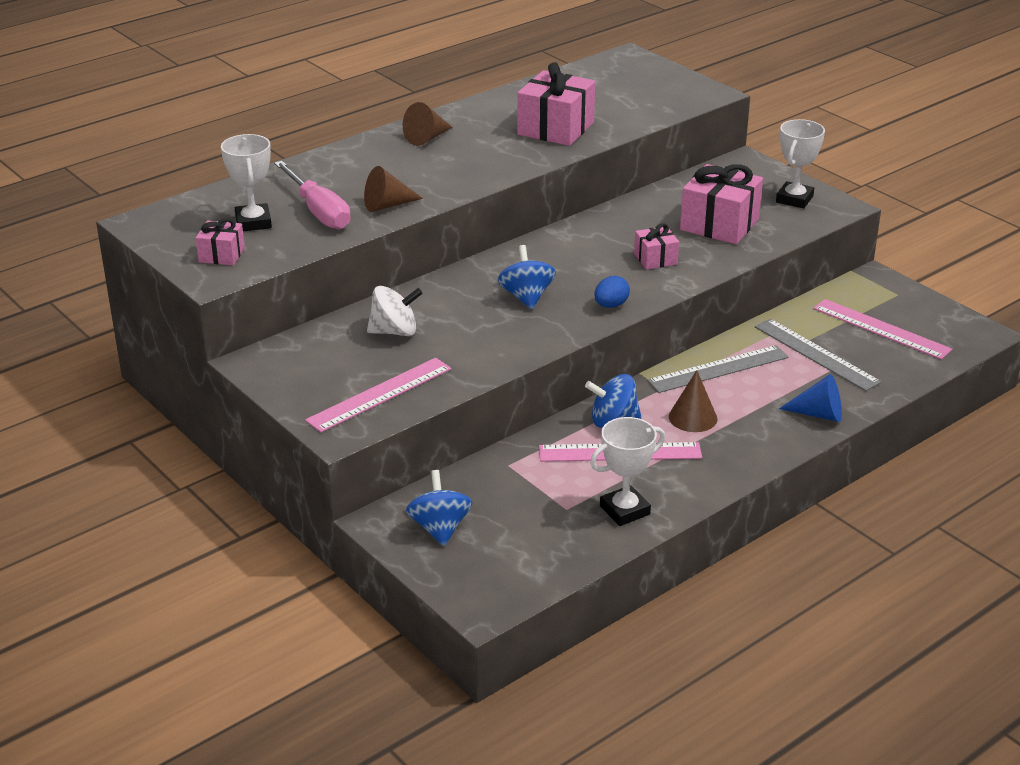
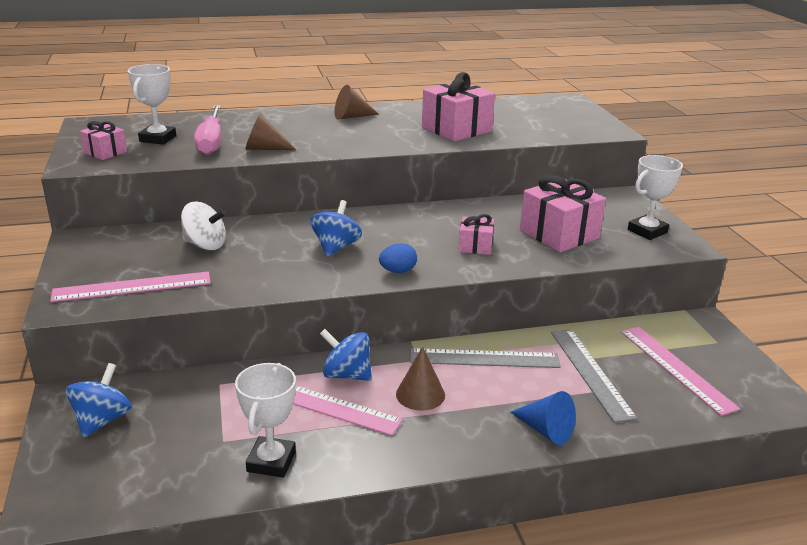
camera: 25 degrees right, 5 degrees down
(624, 510) = (271, 461): white trophy -> white trophy turned 75 degrees counterclockwise

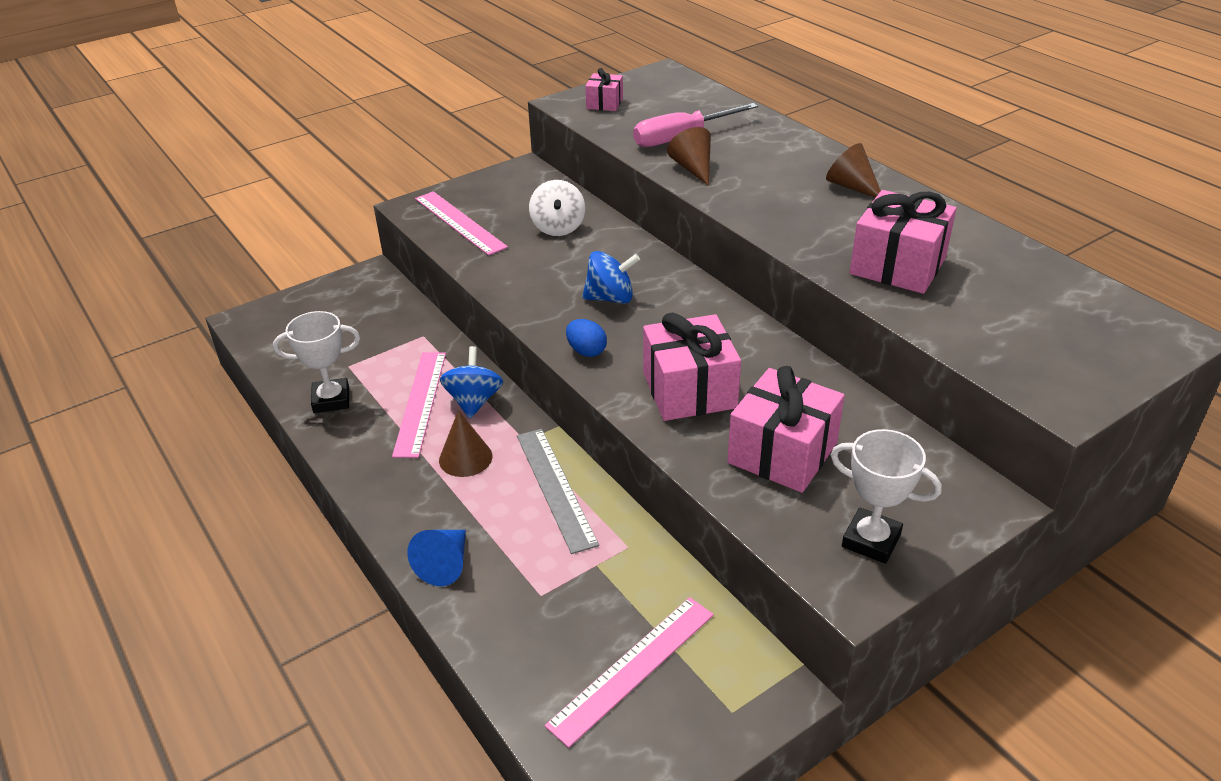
camera: 70 degrees right, 10 degrees up
(102, 420) = (350, 300): blue spinning top -> none
(158, 138) = (661, 112): white trophy -> none
(475, 246) = (689, 390): pink gift -> pink gift, size x1.86
(590, 373) = (576, 583): grey ruler -> none

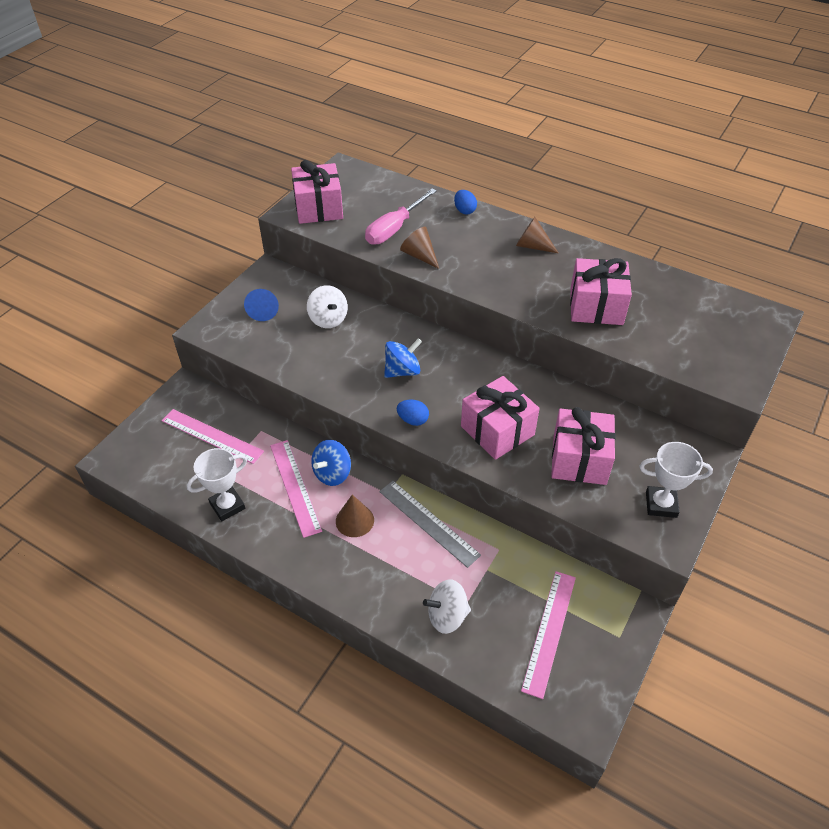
camera: 25 degrees left, 10 degrees up
(445, 564) = (391, 605): blue cone -> blue cone (263, 310)
(459, 222) = (252, 334): pink ruler -> pink ruler (212, 436)
(474, 401) = (332, 473): blue spinning top -> blue spinning top turned 120 degrees counterclockwise
(507, 600) = (447, 616): none -> white spinning top
(604, 103) = (318, 208): pink gift -> pink gift, size x1.86
(786, 136) = (464, 210): none -> blue egg

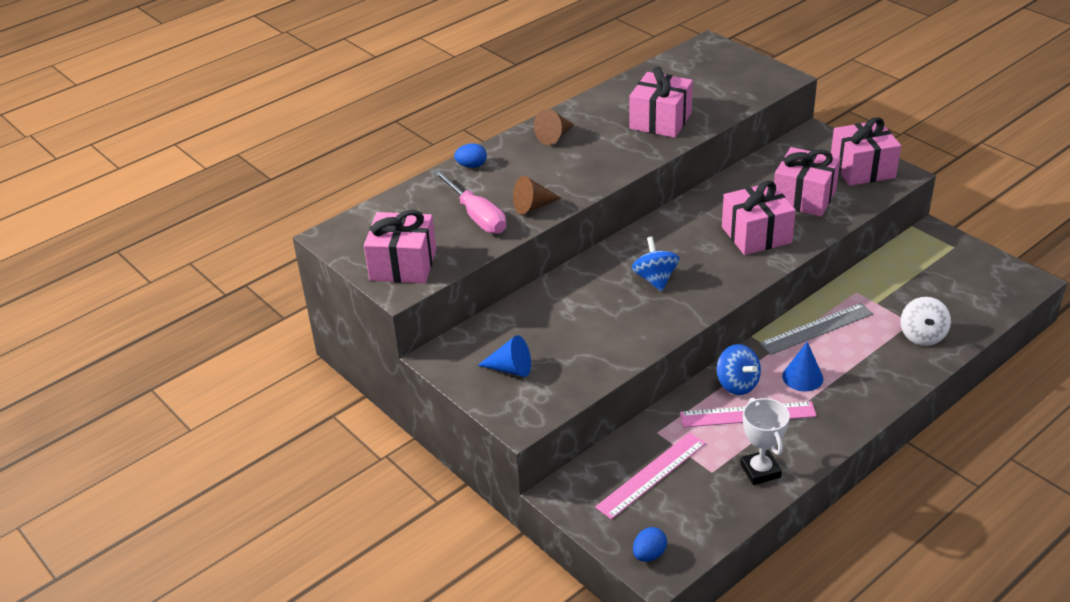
camera: 70 degrees left, 10 degrees down
(328, 319) = (551, 319): white spinning top -> none
(354, 520) = (802, 377): brown cone -> blue cone
(413, 420) = (726, 283): blue egg -> blue egg (649, 554)
(549, 632) = (945, 281): pink ruler -> none
(661, 504) = (862, 169): white trophy -> pink gift

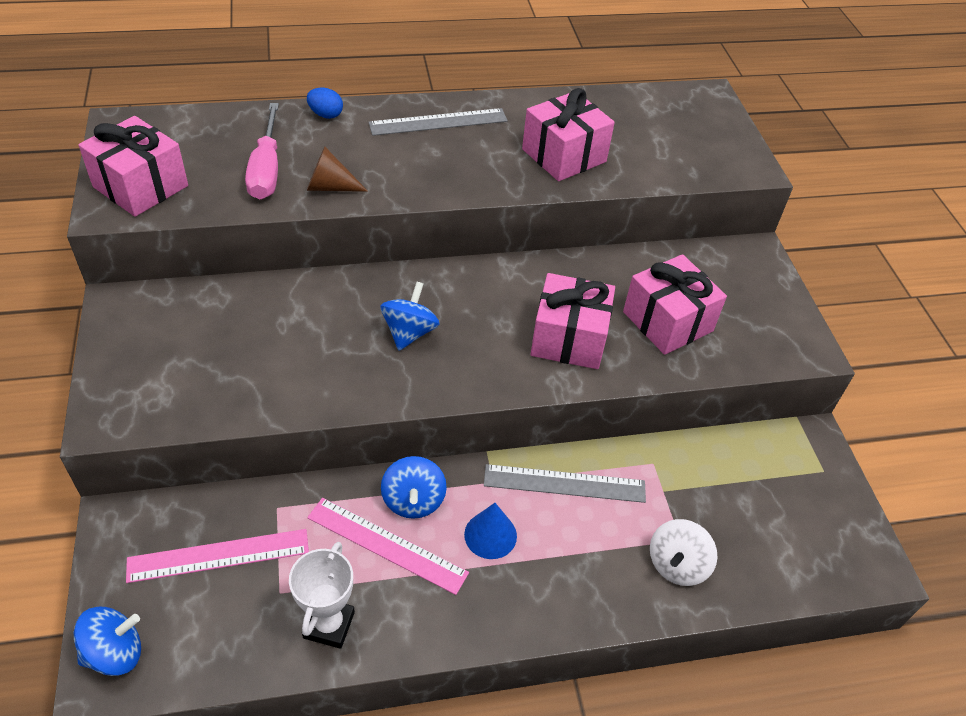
camera: 25 degrees right, 10 degrees up
(510, 369) = (163, 354): blue cone -> none
(554, 137) = (438, 122): brown cone -> grey ruler
(649, 554) = (115, 653): blue egg -> blue spinning top
(862, 169) = (770, 321): pink gift -> none

